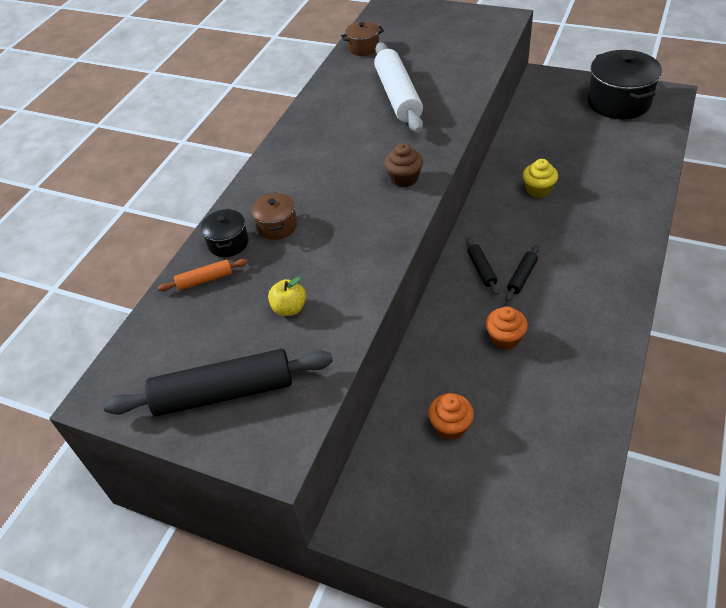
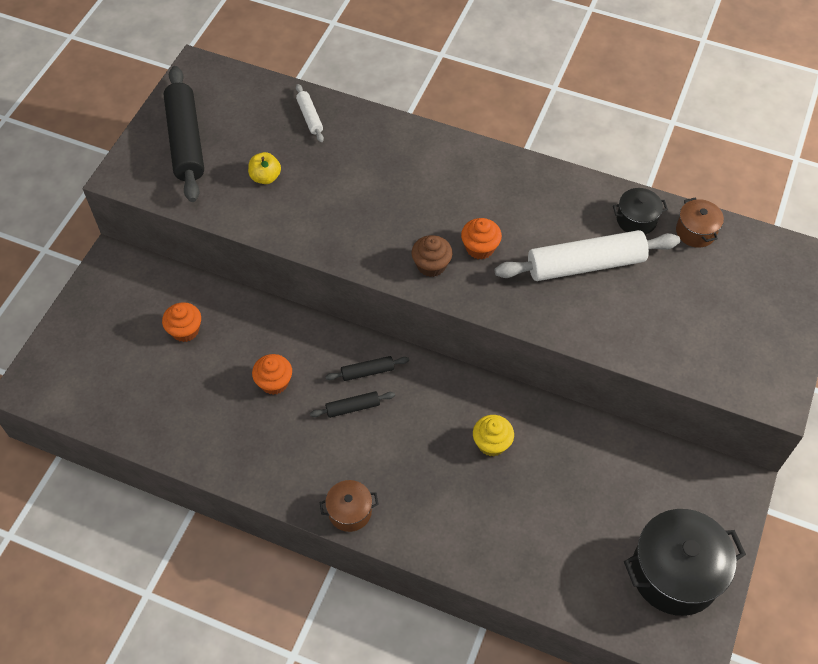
camera: 85 degrees right, 10 degrees up
(205, 280) = (309, 117): orange rolling pin -> white rolling pin
(228, 243) = (354, 129): black pot -> black pot (636, 220)
(277, 226) = (372, 163): brown pot -> brown pot (350, 511)
(383, 151) = (480, 248): none -> orange cupcake
(522, 277) = (353, 407): black rolling pin -> black rolling pin turned 45 degrees counterclockwise

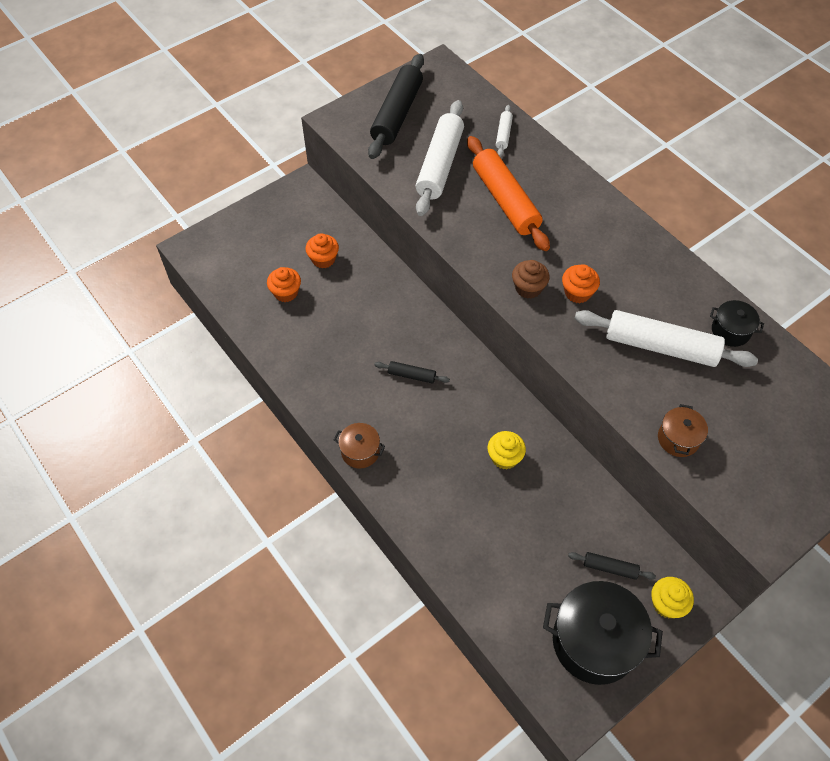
camera: 30 degrees right, 0 degrees up
(265, 177) = (440, 165): yellow apple -> white rolling pin
(274, 382) = (364, 328): orange cupcake -> orange cupcake (286, 293)
(354, 185) = (505, 200): none -> orange rolling pin
(367, 372) = (440, 354): black rolling pin -> black rolling pin (610, 568)
(695, 232) = (780, 365): brown pot -> brown pot (678, 439)
(714, 503) = (667, 604): none -> yellow cupcake

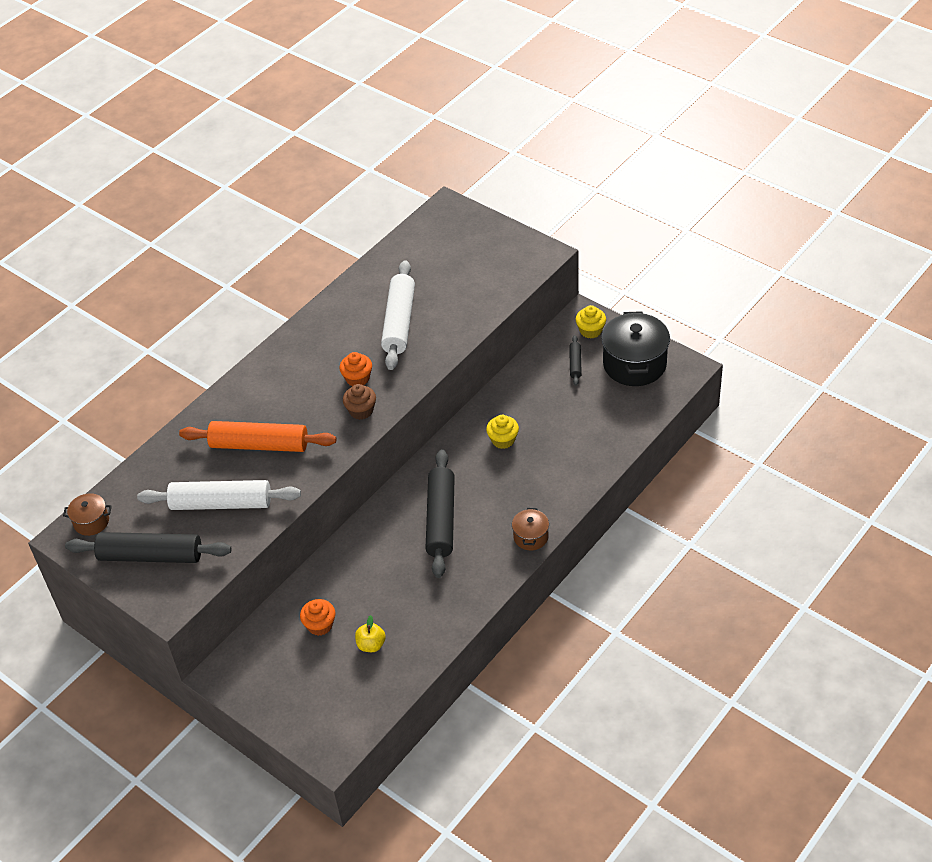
camera: 100 degrees left, 10 degrees down
(286, 293) = (371, 645): orange cupcake -> yellow apple
(412, 375) = (441, 519): black rolling pin -> black rolling pin, size x2.17
(503, 134) = (169, 463): white rolling pin -> none
(505, 200) = (259, 445): orange rolling pin -> orange rolling pin turned 45 degrees clockwise
(678, 439) = (482, 303): brown pot -> brown pot (91, 522)
(730, 331) = (372, 285): black pot -> none

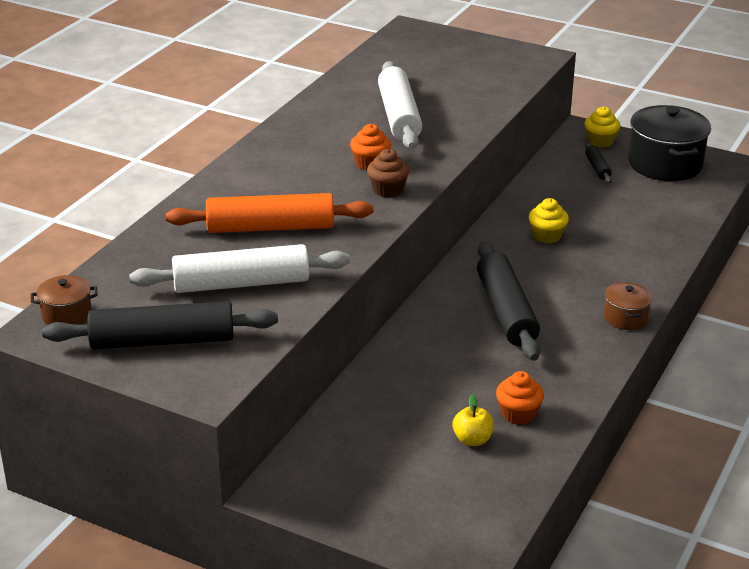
camera: 15 degrees left, 15 degrees down
(320, 625) = (395, 426): orange cupcake -> orange cupcake (518, 414)

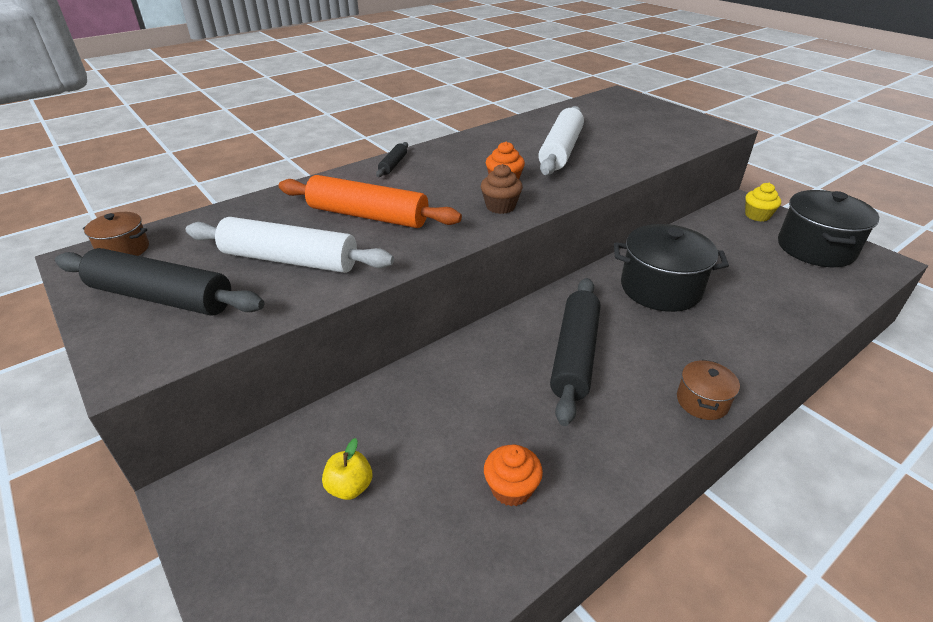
camera: 25 degrees right, 5 degrees up
(472, 440) = (438, 506): yellow apple -> yellow apple (350, 487)
(547, 236) = (660, 288): yellow cupcake -> black pot
(597, 168) = (743, 237): black rolling pin -> black rolling pin (393, 165)

